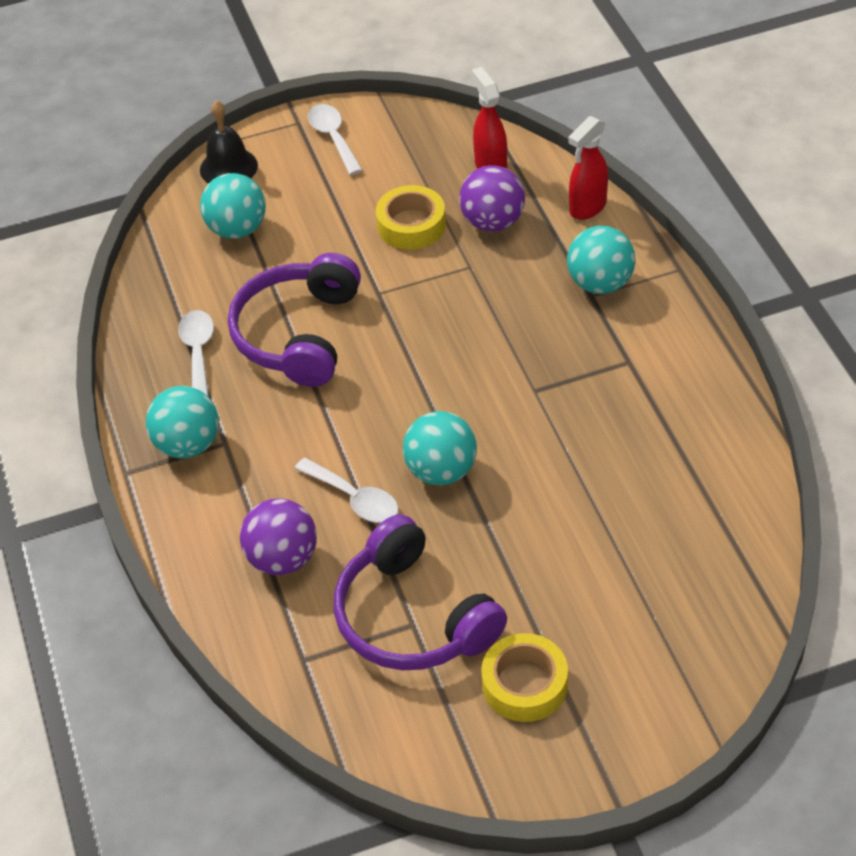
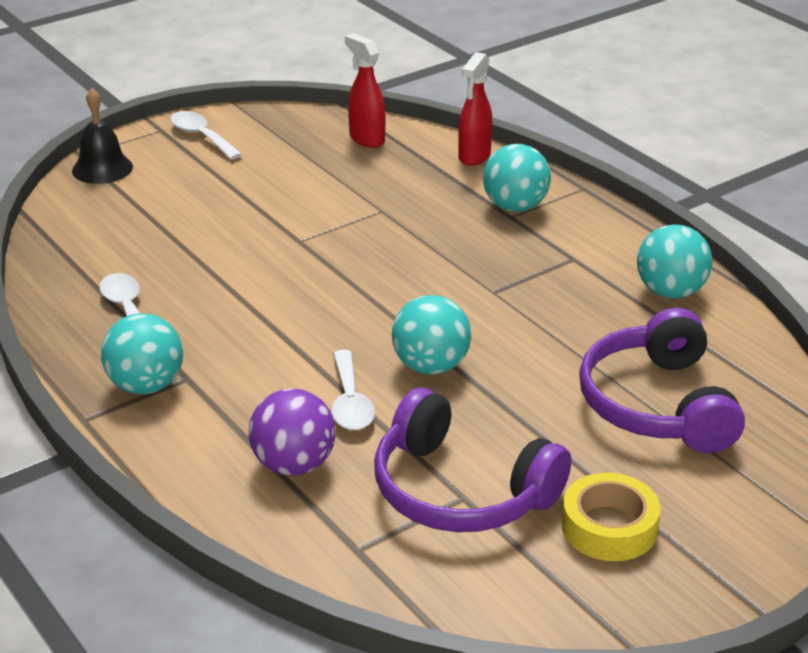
camera: 20 degrees left, 15 degrees down
(237, 229) = (130, 212): turquoise ball -> turquoise ball (670, 292)
(298, 334) = (230, 282): purple headphones -> purple headphones (657, 404)
(355, 499) = (350, 402): white spoon -> white spoon turned 60 degrees clockwise
(411, 225) = (309, 188): yellow tape -> none
(492, 222) = (388, 177): purple ball -> none

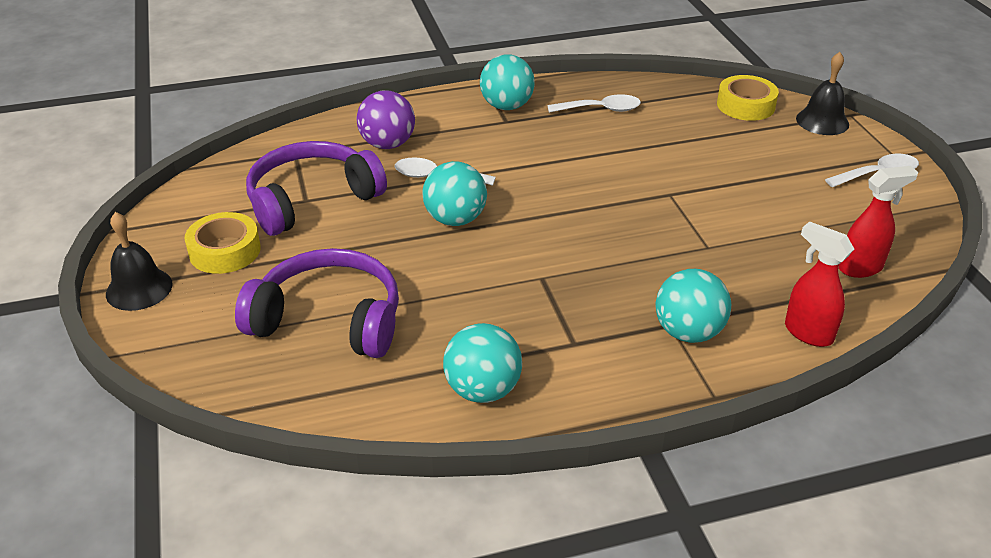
camera: 110 degrees right, 5 degrees up
(80, 215) = (745, 105): none -> yellow tape
(727, 572) = (139, 289): none -> black bell

